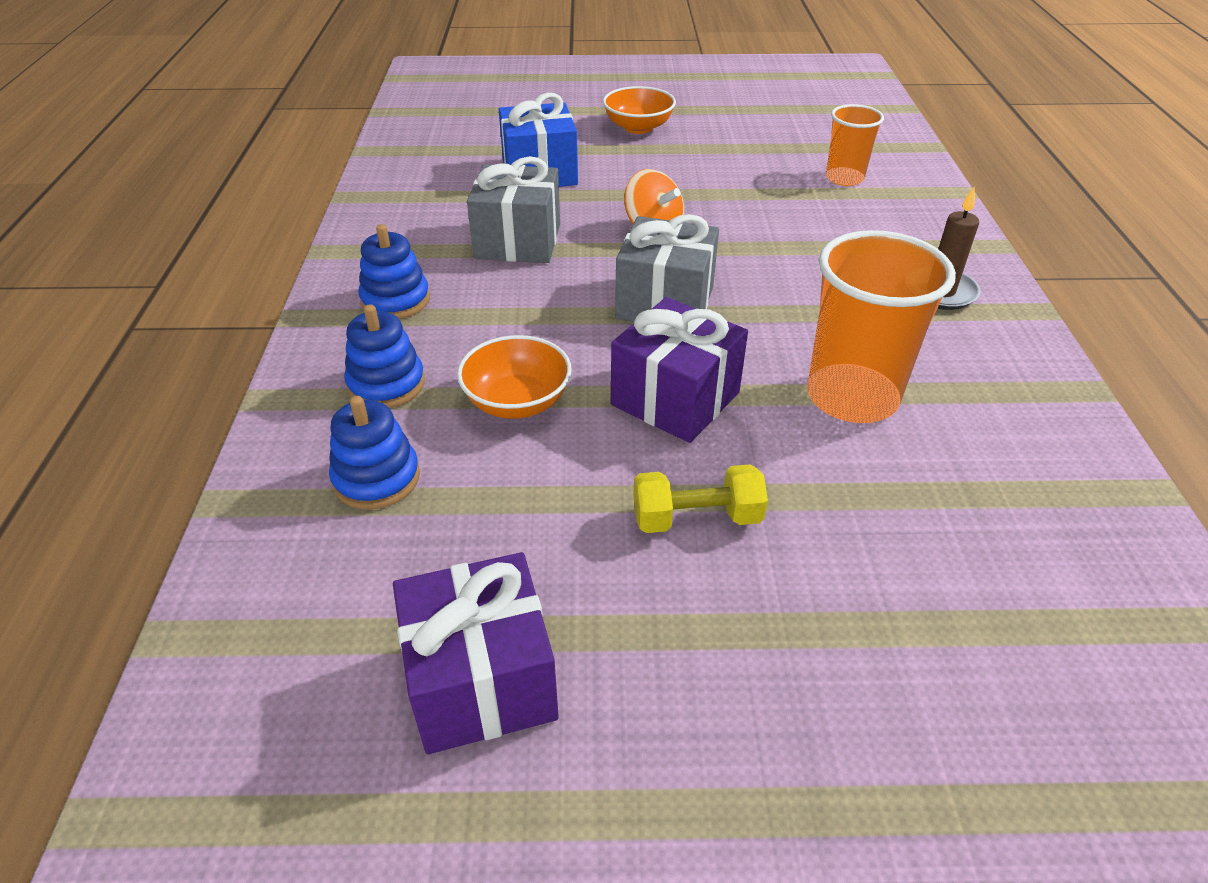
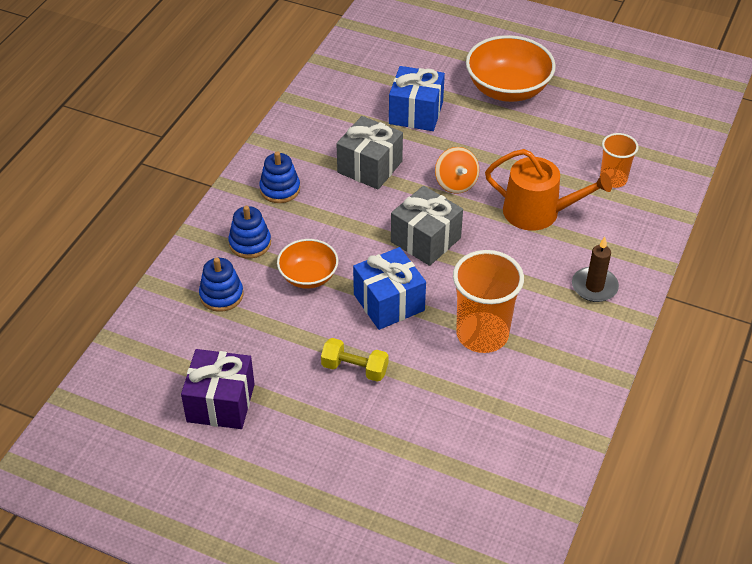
camera: 25 degrees right, 5 degrees up
(638, 127) = (507, 89): orange bowl -> orange bowl, size x1.67
(675, 399) = (389, 302): purple gift -> blue gift
(788, 232) = (538, 212): none -> orange watering can

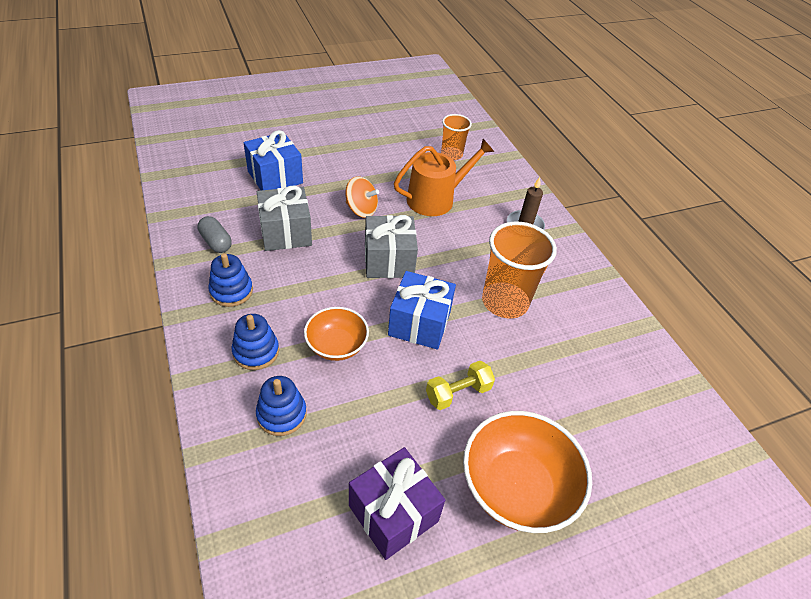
camera: 50 degrees left, 0 degrees up
(309, 144) = (216, 242): none -> grey capsule
(507, 89) = (320, 132): orange bowl -> orange bowl (517, 487)

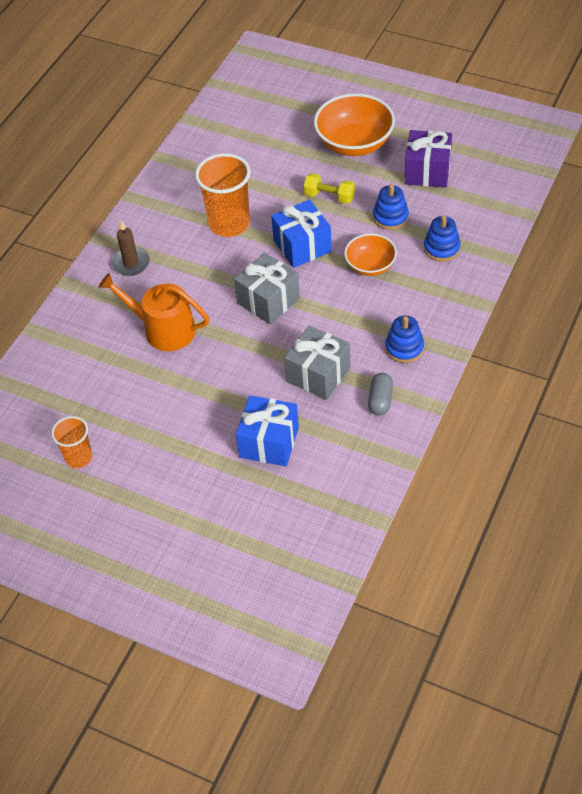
camera: 125 degrees left, 5 degrees up
(256, 351) = (424, 293): blue stacking toy -> blue stacking toy (390, 217)
(361, 210) = (235, 358): orange spinning top -> none
(451, 154) = (85, 366): orange cup -> orange cup (78, 457)

